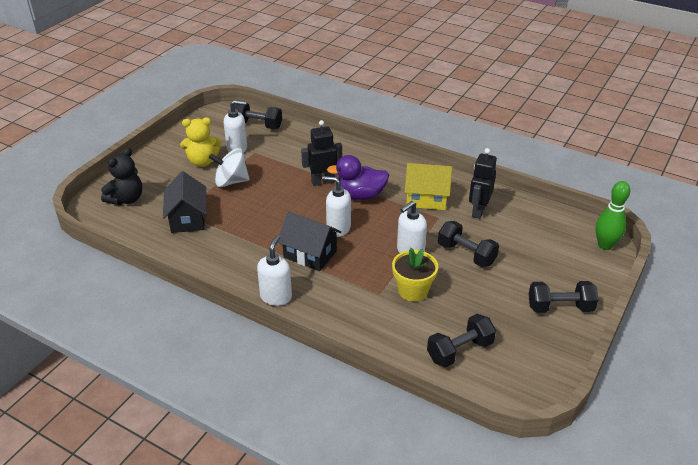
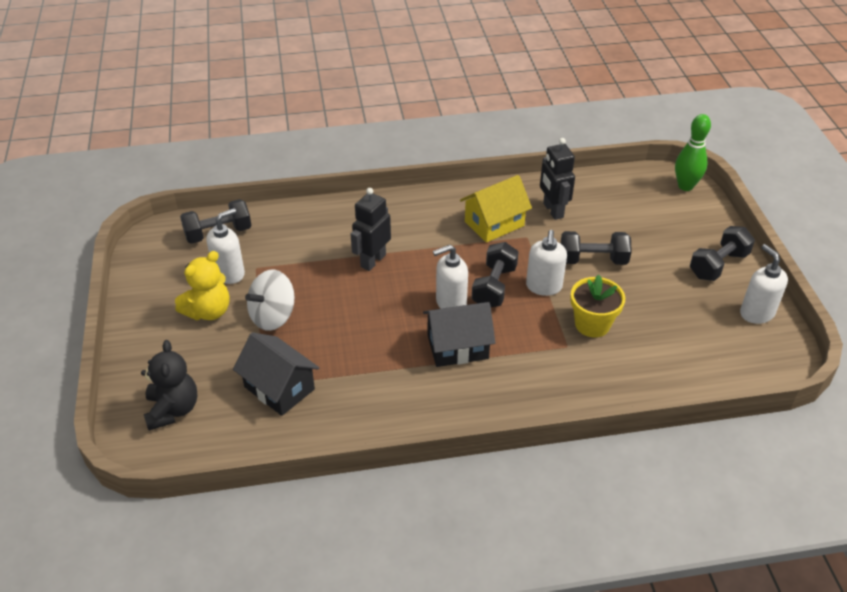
camera: 40 degrees left, 5 degrees up
(276, 297) = (481, 412): white soap dispenser -> white soap dispenser (756, 313)
(360, 195) = (428, 255): purple duck -> none
(460, 351) = (694, 356): black dumbbell -> black dumbbell (494, 287)

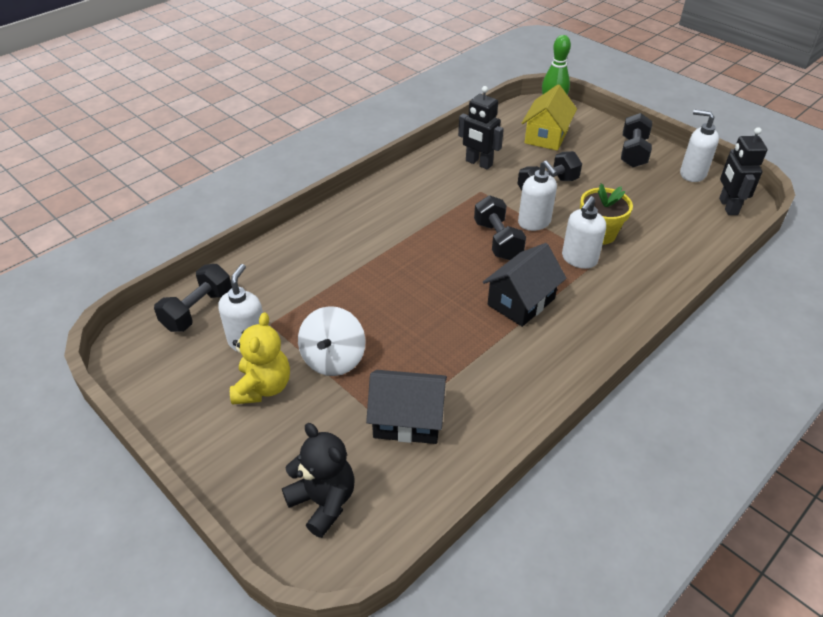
camera: 35 degrees left, 0 degrees up
(373, 261) = (375, 266): black robot -> black robot (728, 206)
(450, 303) = (477, 269): white soap dispenser -> white soap dispenser (579, 259)
(494, 224) = (444, 192): yellow house -> yellow house (546, 136)

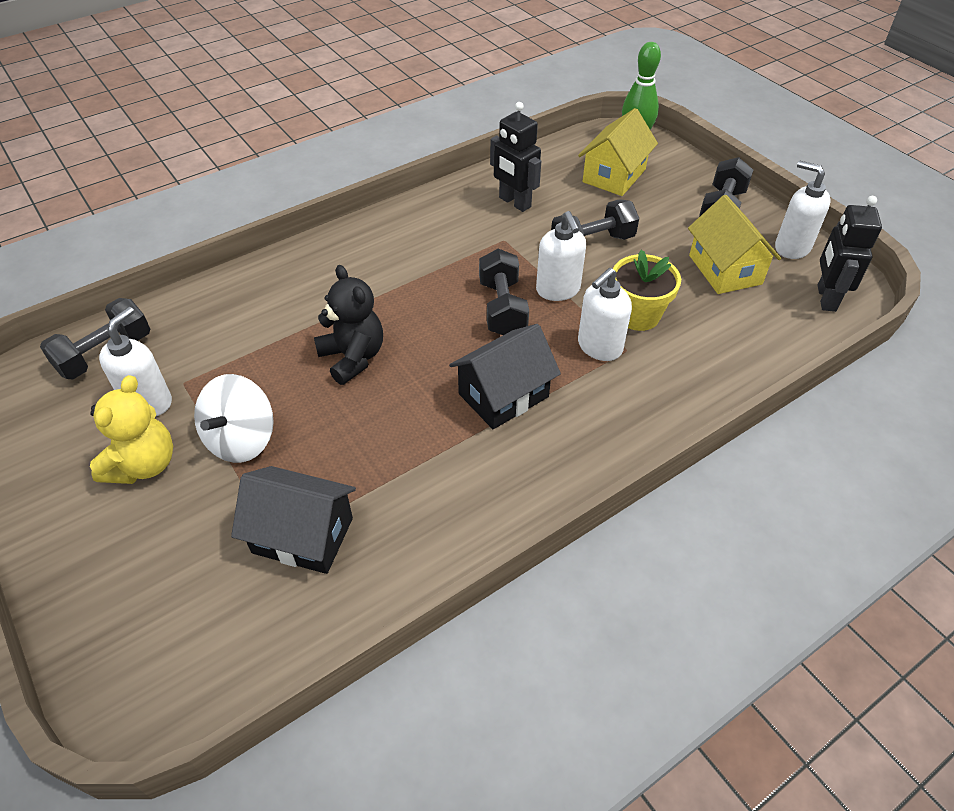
camera: 10 degrees right, 5 degrees up
(323, 502) = (159, 629): black teddy bear -> black teddy bear (353, 358)
(650, 195) = (725, 270): none -> yellow house

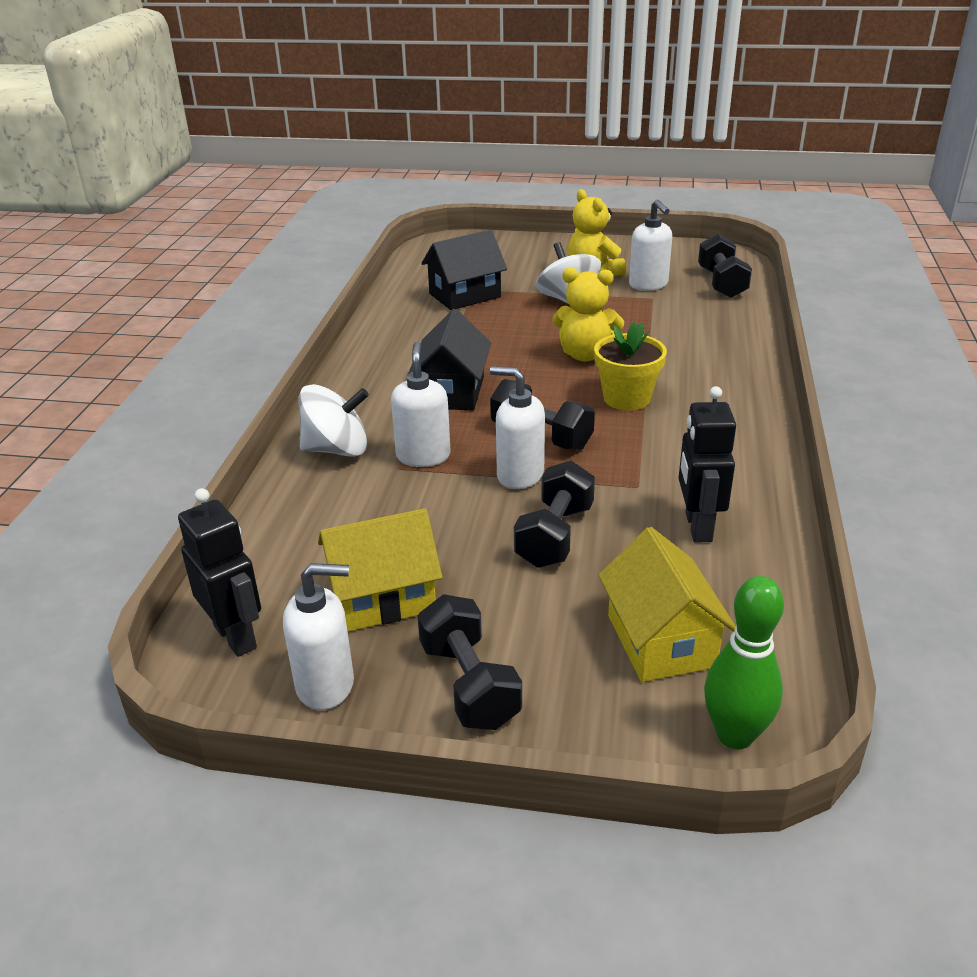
camera: 135 degrees right, 15 degrees down
(353, 358) = (585, 355): black teddy bear -> yellow teddy bear
(514, 202) = (697, 527): black robot -> black robot turned 90 degrees counterclockwise
(638, 315) = (421, 498): yellow flower pot -> yellow flower pot (626, 398)
(654, 397) = (337, 449): none -> white spinning top
(725, 270) = (383, 598): yellow house -> yellow house turned 45 degrees counterclockwise

